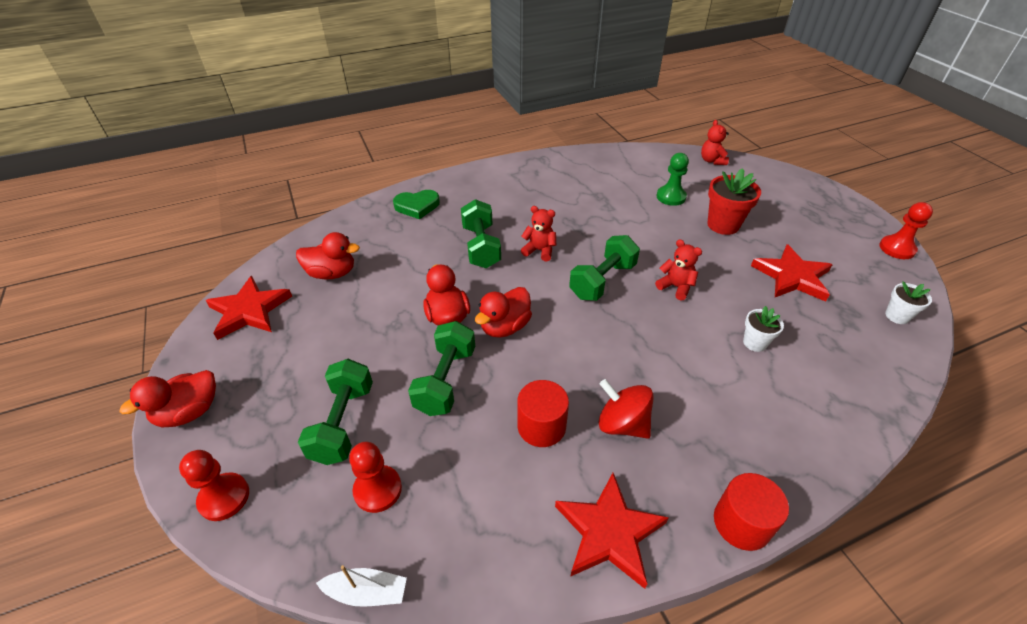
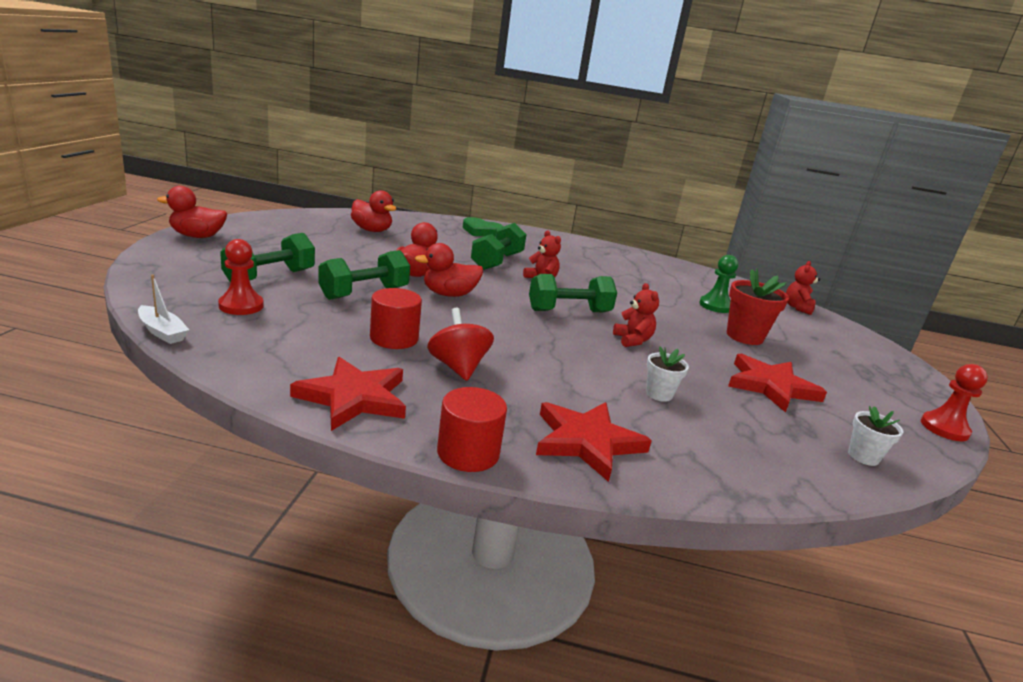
camera: 30 degrees right, 20 degrees down
(224, 497) = (158, 267): red pawn -> none
(249, 310) = (296, 222): red star -> red star (587, 442)

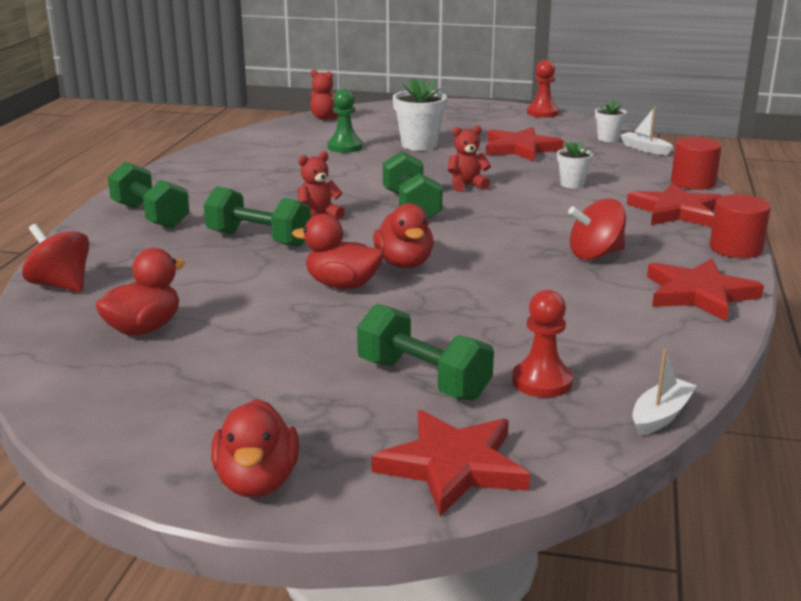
camera: 85 degrees left, 0 degrees up
(168, 270) = (453, 466): none -> red star
(364, 293) = (438, 311): green dumbbell -> green dumbbell (150, 216)
(394, 338) = (557, 285): red cylinder -> red cylinder (693, 183)
(432, 220) = (61, 285): none -> red spinning top
(481, 231) = (112, 249): green heart -> none
(744, 336) = (419, 145): red flower pot -> white flower pot
(837, 478) = (644, 149): none -> white boat

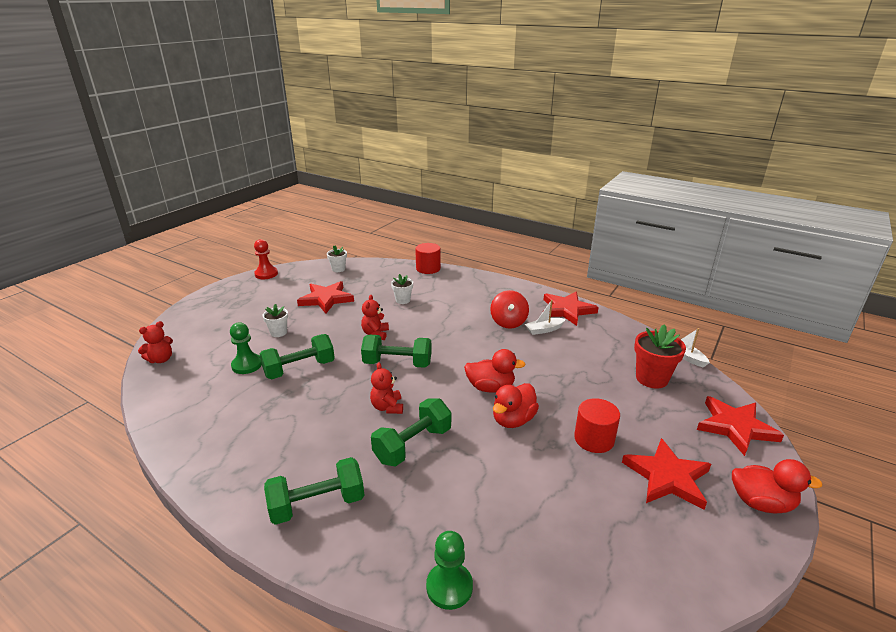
camera: 70 degrees left, 5 degrees up
(61, 285) = (449, 587): red spinning top -> green pawn
(144, 329) = (554, 534): red duck -> none
(419, 145) = (278, 332): white flower pot -> white flower pot, size x0.59
(423, 379) = (646, 416): green dumbbell -> green dumbbell (299, 369)
(542, 381) = (651, 378): red pawn -> red flower pot
(644, 149) = (366, 265): white boat -> white boat (544, 330)
(676, 211) = (464, 284): red star -> red star (667, 477)
(735, 248) = (519, 285): red cylinder -> red cylinder (594, 439)

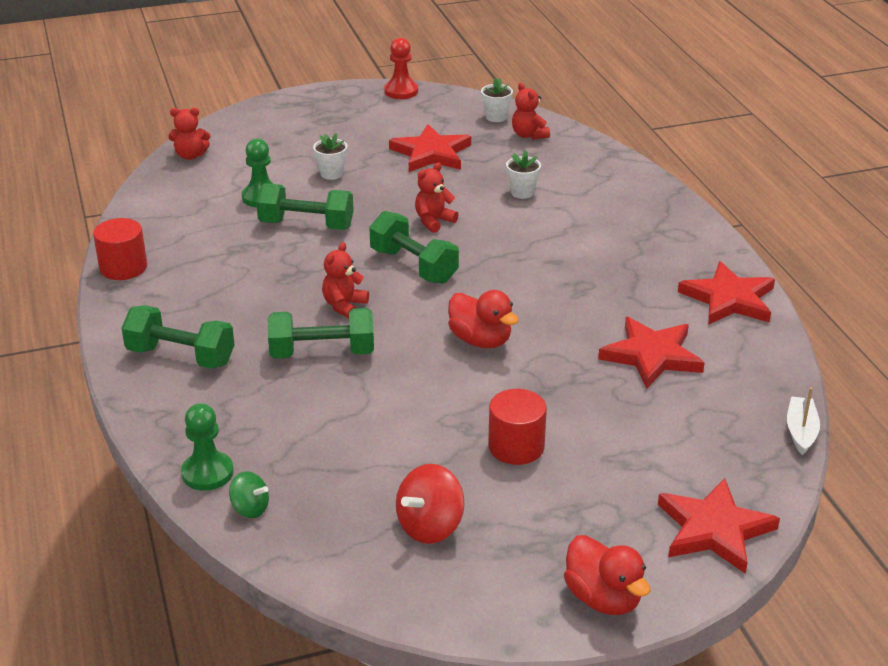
camera: 40 degrees right, 5 degrees up
(367, 272) = (529, 135): none -> red teddy bear
(428, 268) = (617, 161): red cylinder -> red cylinder (123, 267)
(508, 322) = (619, 279): red spinning top -> red spinning top (430, 526)
(513, 420) = (456, 383): red duck -> none
(514, 594) = (250, 509): none -> green spinning top
(544, 330) = (653, 309): white boat -> none
(651, 378) = (700, 430): red flower pot -> none
(667, 477) = (538, 520): red star -> red star (651, 356)

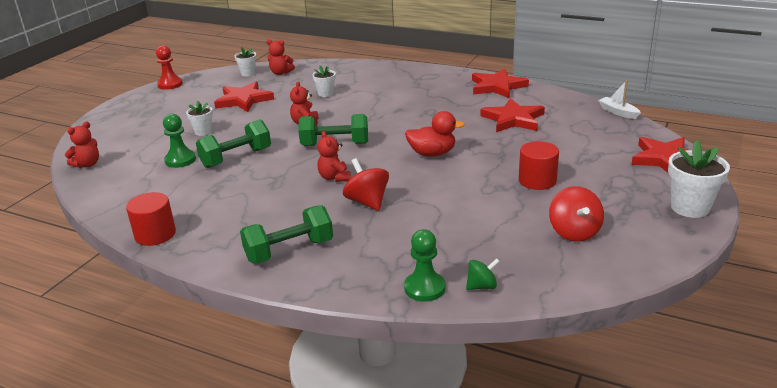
camera: 45 degrees left, 5 degrees down
(322, 353) = (367, 202): green dumbbell -> red spinning top
(603, 598) = (690, 207): red duck -> white flower pot

